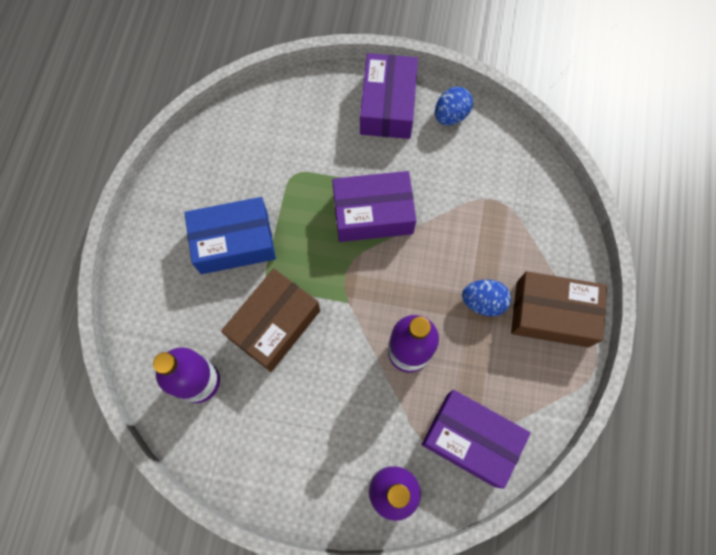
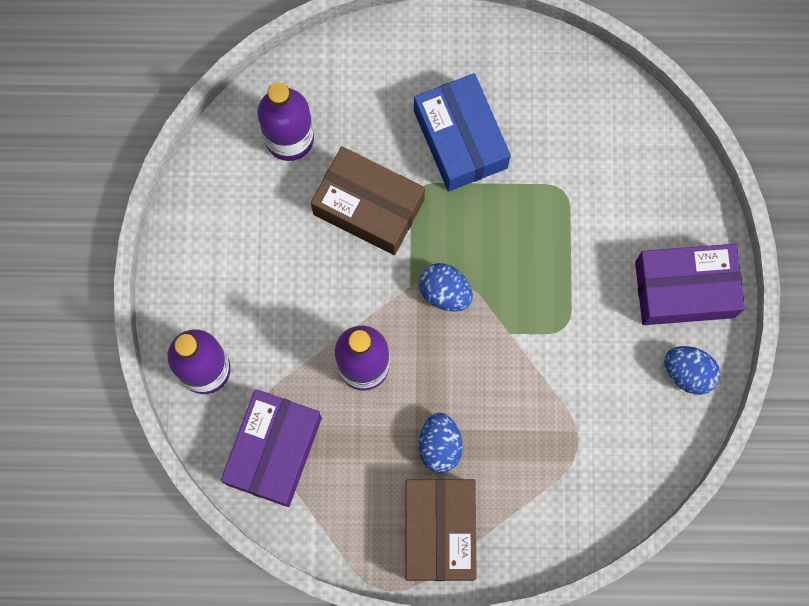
camera: 80 degrees right, 5 degrees up
(359, 276) = (445, 292): none -> blue egg
(373, 214) = (528, 295): purple box -> none

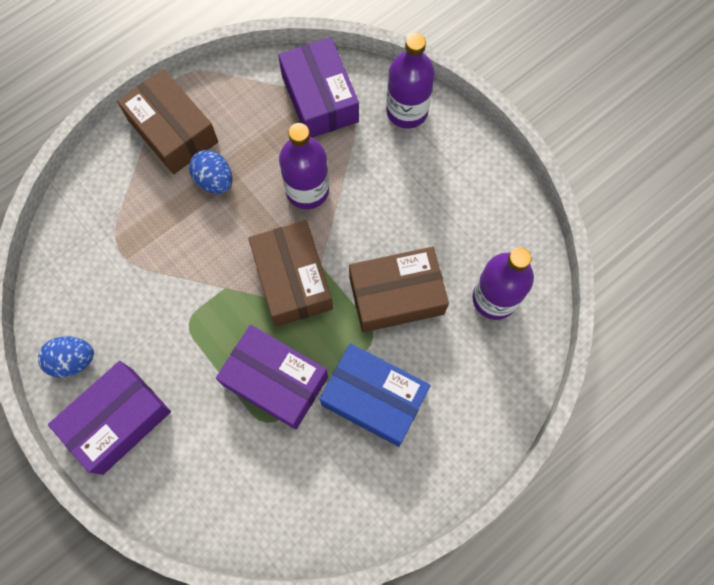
camera: 140 degrees right, 5 degrees down
(445, 292) = (293, 279): blue egg -> brown box
(529, 217) = (275, 381): none -> purple box

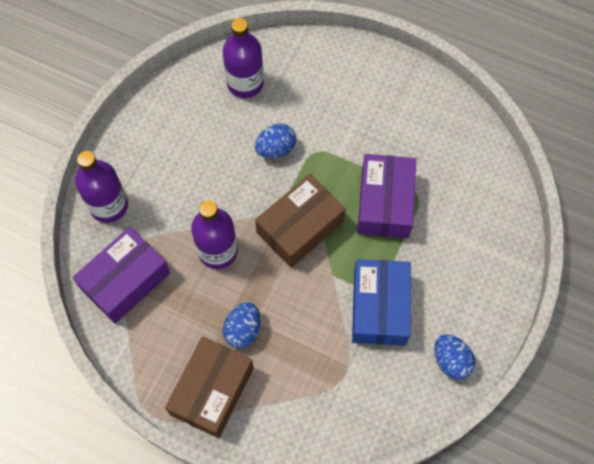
camera: 115 degrees left, 5 degrees down
(118, 420) = (476, 300): purple box -> none
(374, 398) = (361, 132): blue box -> blue box (379, 307)
(396, 295) = (276, 149): brown box -> blue egg

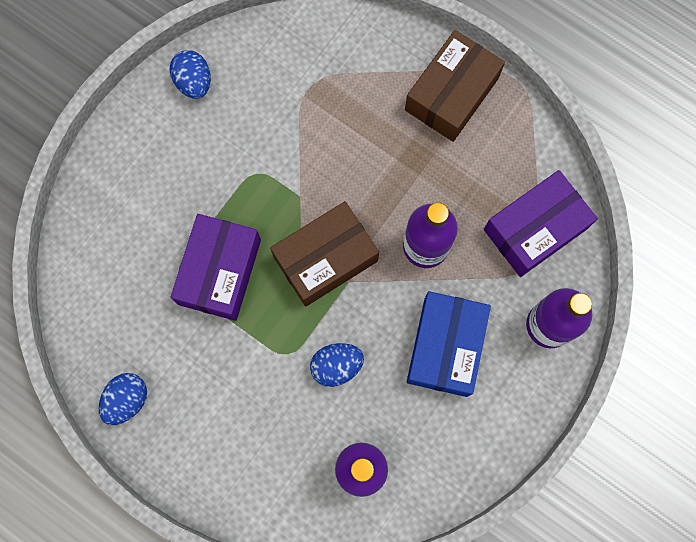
camera: 170 degrees left, 10 degrees up
(243, 330) = (409, 151): blue egg -> blue egg (127, 400)
(379, 307) = (256, 151): blue box -> blue box (445, 347)

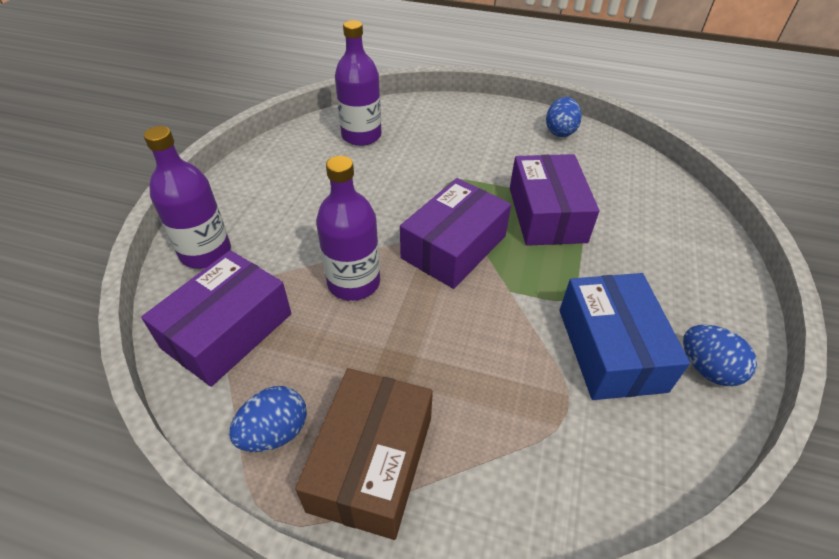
camera: 160 degrees right, 30 degrees down
(325, 259) = (453, 247): brown box -> purple box
(336, 366) = (406, 182): blue egg -> blue egg (275, 432)
(445, 347) = (310, 214): blue box -> blue box (610, 349)

